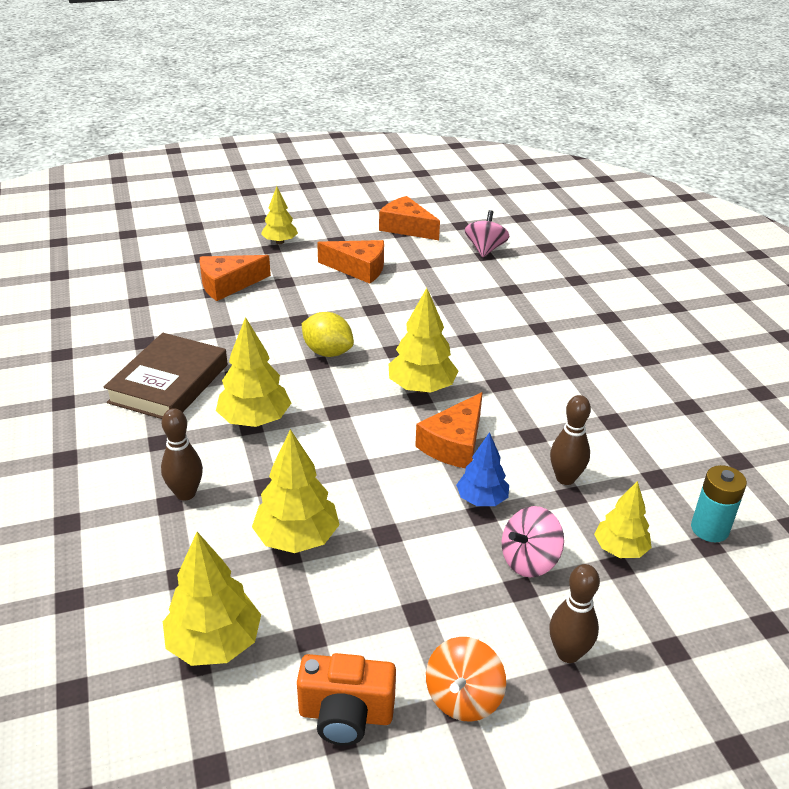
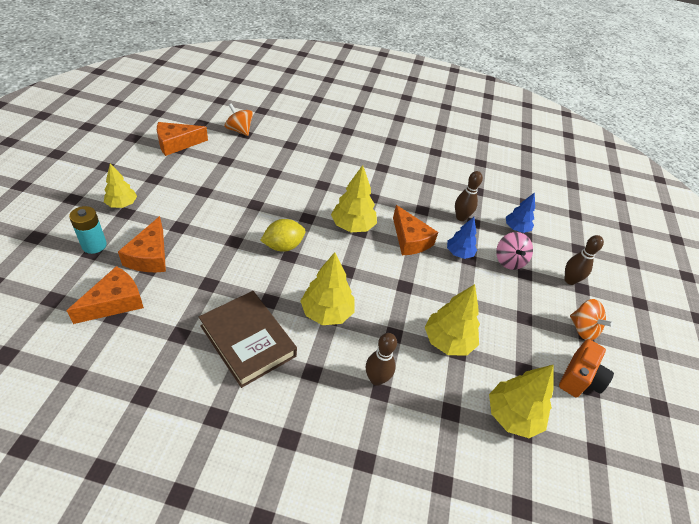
camera: 65 degrees left, 10 degrees up
(358, 268) = (202, 187): orange cheese -> orange cheese (115, 302)
(485, 249) = (239, 130): pink spinning top -> orange spinning top
(620, 549) = (516, 228): yellow tree -> blue tree
(709, 529) = (517, 196): turquoise battery -> turquoise battery (94, 245)

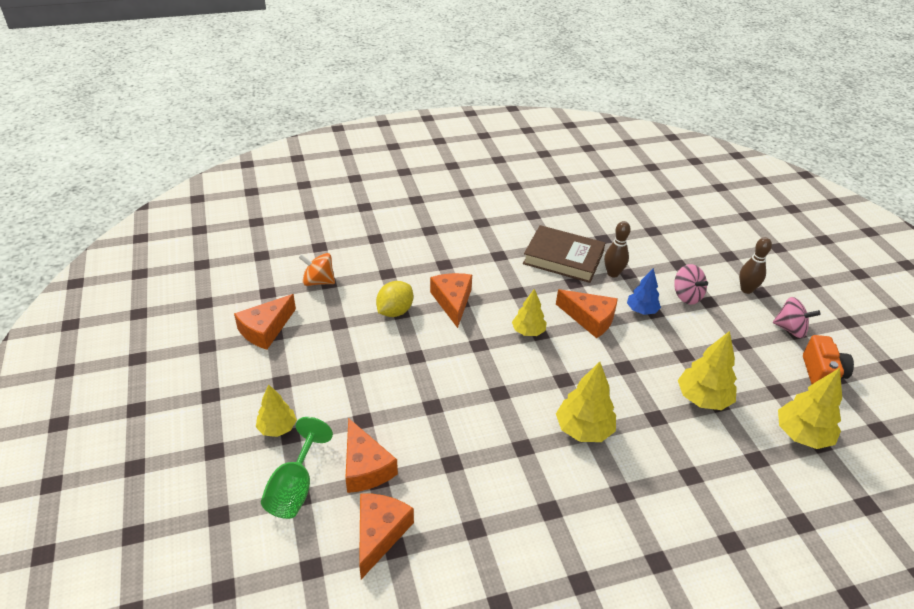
camera: 25 degrees left, 5 degrees down
(94, 245) = (295, 488): turquoise battery -> green goblet
(247, 341) = (541, 497): brown book -> brown book (563, 258)
(283, 246) = (484, 386): yellow lemon -> yellow lemon (395, 311)
(317, 182) = (452, 301): none -> orange cheese
(352, 226) = (528, 331): yellow tree -> yellow tree, size x0.65
(376, 379) = (678, 466): brown bowling pin -> none
(516, 228) = (666, 261): blue tree -> none
(583, 329) = (790, 329): orange spinning top -> pink spinning top

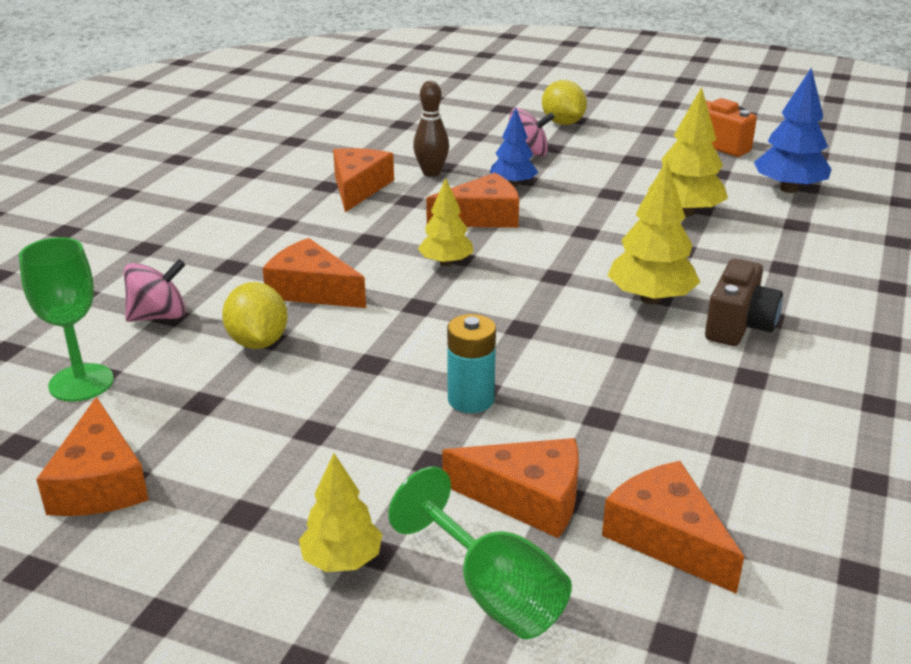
camera: 50 degrees left, 10 degrees down
(318, 281) = (81, 383): orange spinning top -> green goblet
(420, 407) = (471, 400): none -> turquoise battery
(563, 258) = (358, 188): brown book -> orange cheese
(597, 482) = (739, 326): none -> brown camera
(746, 289) = (563, 123): brown bowling pin -> yellow lemon
(790, 329) = (645, 130): pink spinning top -> pink spinning top (159, 316)
(802, 435) = (788, 189): yellow tree -> blue tree

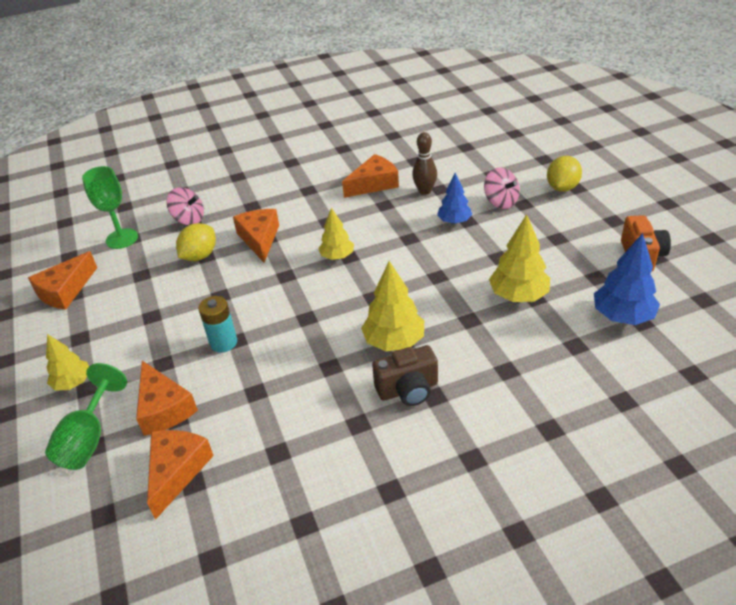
camera: 50 degrees right, 10 degrees up
(482, 217) = (401, 236): orange cheese -> none

